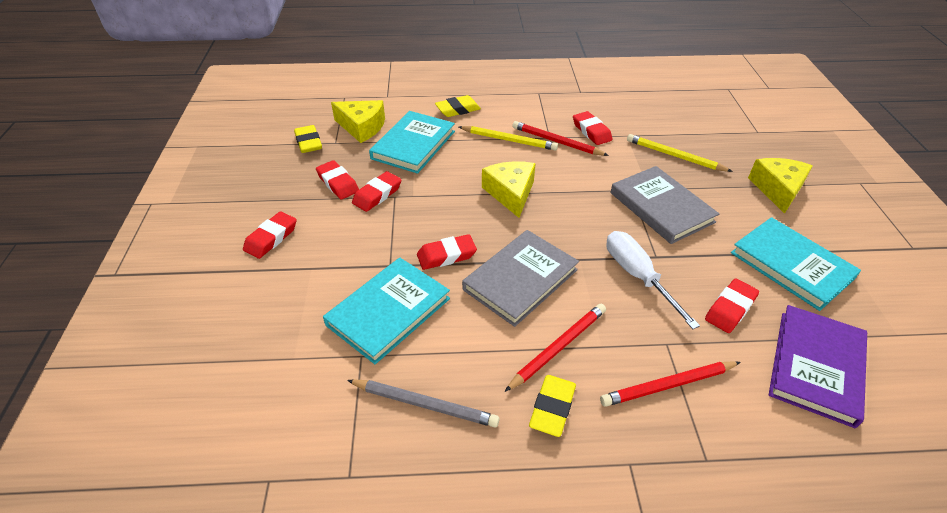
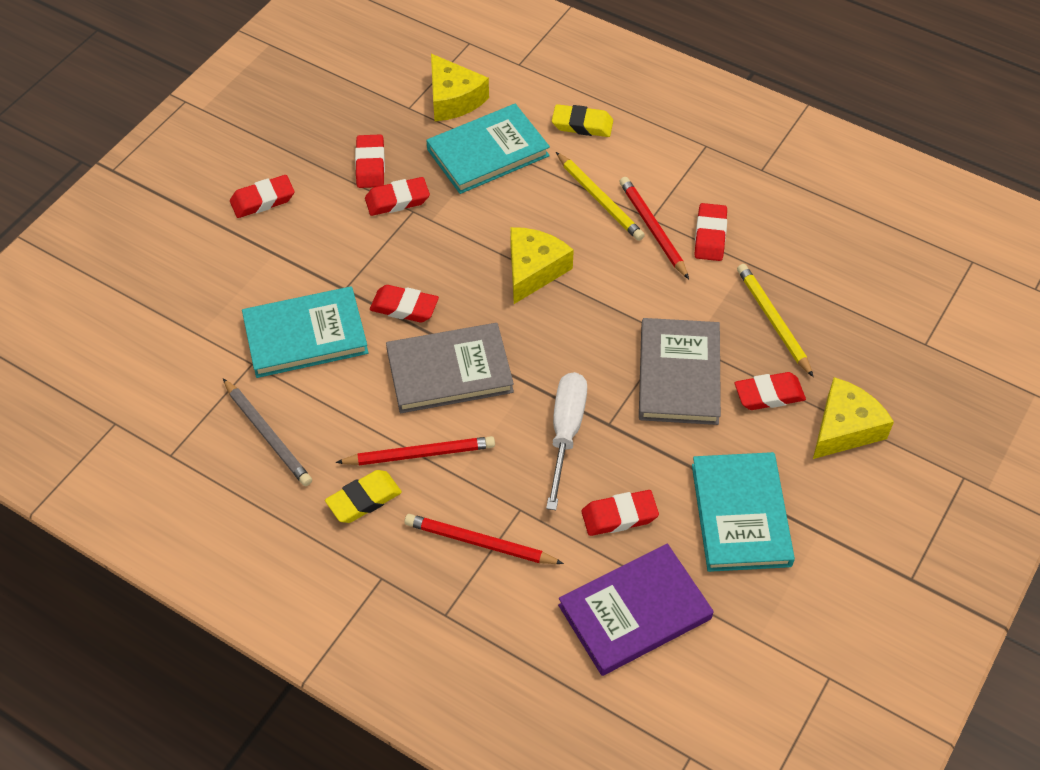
camera: 35 degrees right, 10 degrees up
(308, 142) = (381, 94): yellow eraser -> none
(720, 193) = (769, 395): none -> red eraser

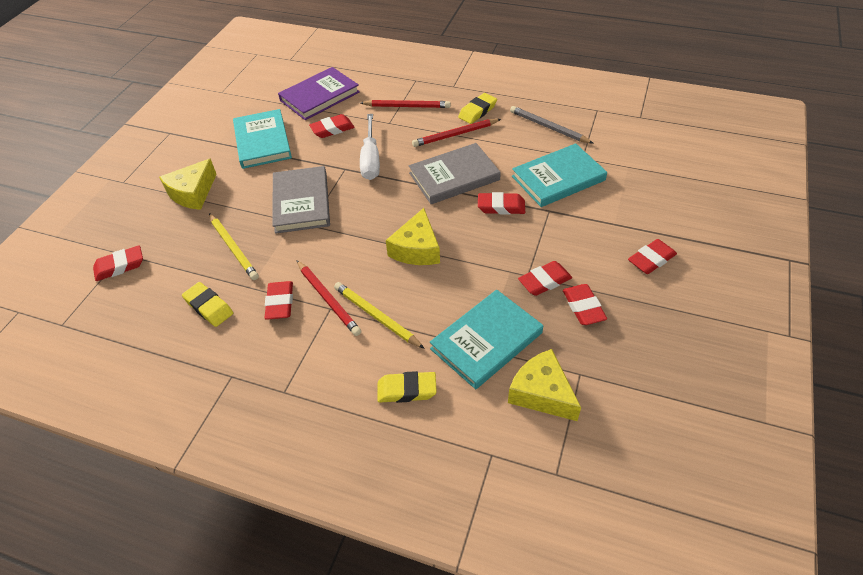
camera: 170 degrees right, 5 degrees down
(769, 395) = (240, 202): red eraser -> red eraser (120, 266)
(796, 247) = (209, 307): none -> yellow eraser

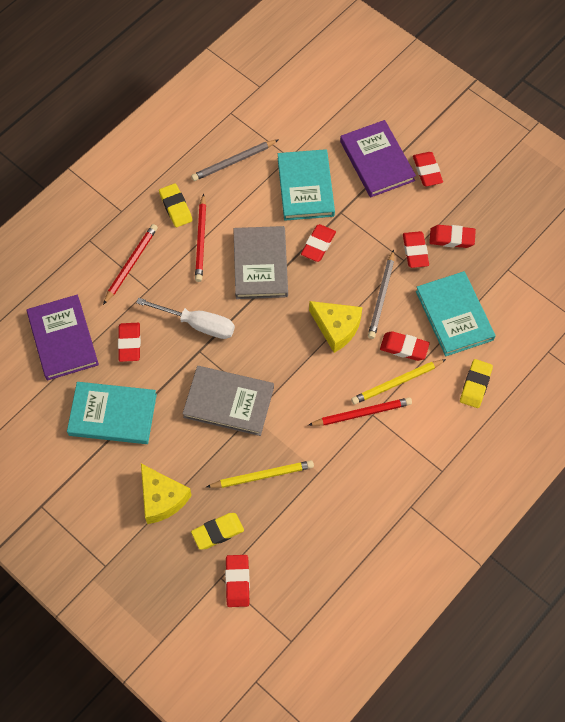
camera: 70 degrees left, 15 degrees up
(209, 307) = (327, 510): yellow eraser -> yellow eraser (217, 532)
(280, 303) = (349, 452): red eraser -> red eraser (404, 348)
(472, 271) = (381, 296): none -> grey pencil
(541, 393) = (513, 300): yellow cheese -> none
(629, 217) = (377, 161): none -> purple book

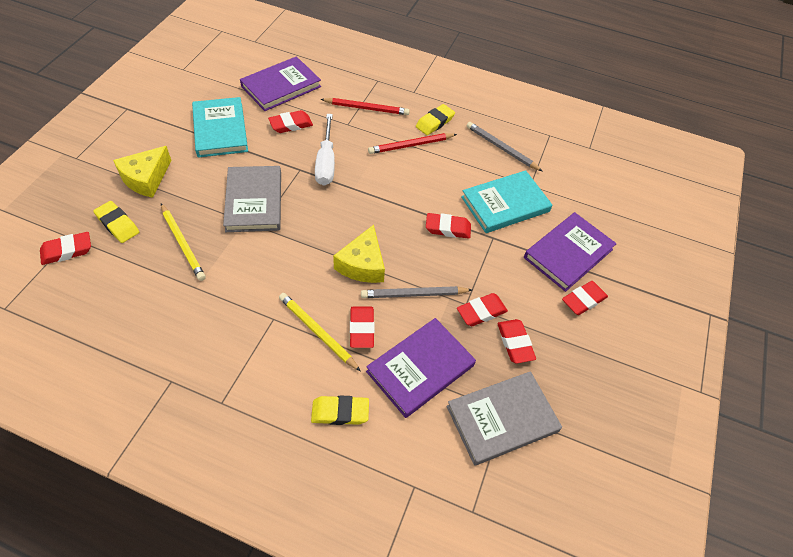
camera: 65 degrees right, 10 degrees down
(260, 264) = (405, 191): grey book -> grey book (502, 419)
(362, 413) = (272, 309): red pencil -> none
(454, 315) = (420, 368): turquoise book -> purple book

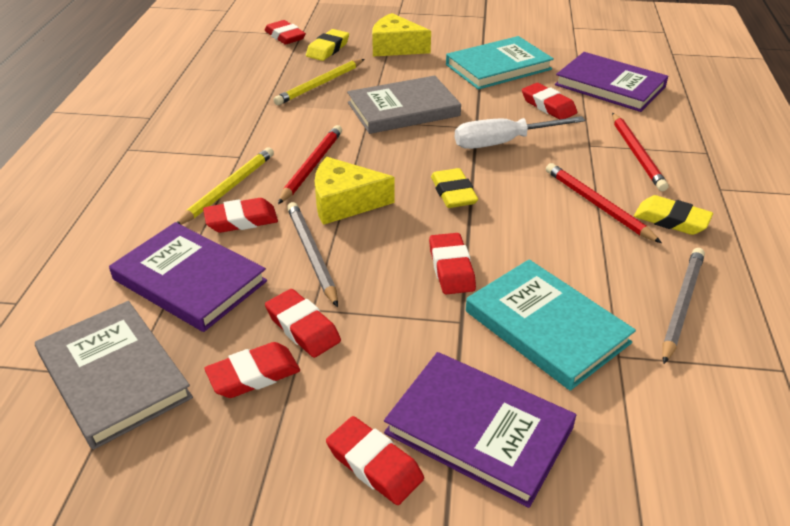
camera: 80 degrees right, 15 degrees down
(309, 274) = (312, 166): none -> red pencil
(340, 412) = (119, 226): yellow eraser -> yellow eraser (453, 193)

